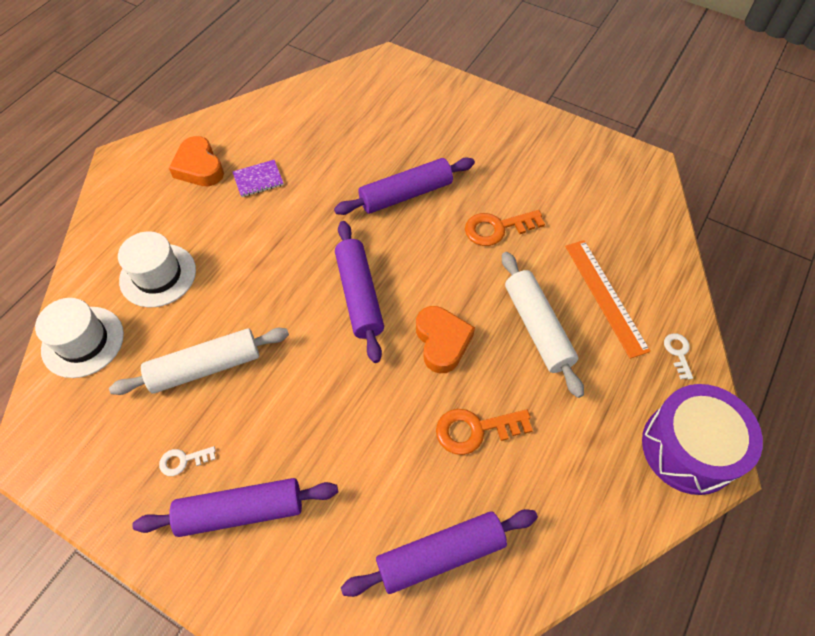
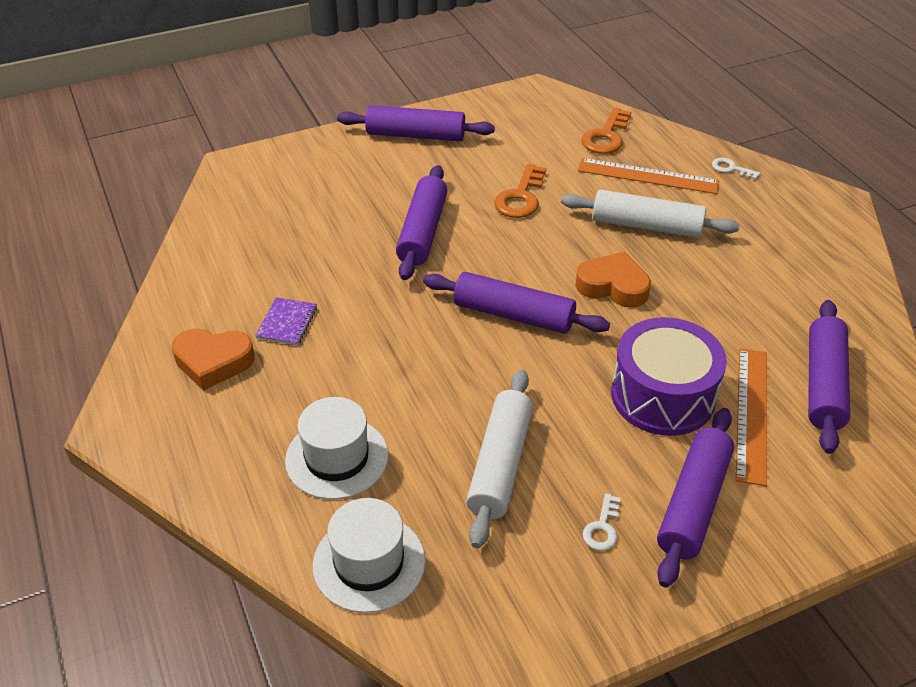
camera: 55 degrees left, 15 degrees down
(365, 511) = (752, 413): none -> orange ruler
(475, 430) = (719, 308): orange key -> orange key (606, 136)
(512, 128) = (415, 135): none -> purple rolling pin
(689, 448) = (817, 206): purple drum -> purple drum (662, 395)

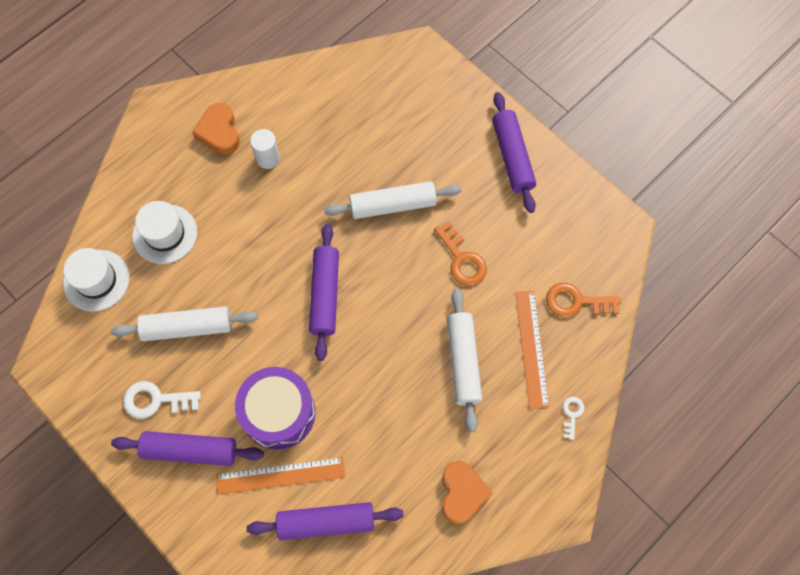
camera: 70 degrees right, 25 degrees up
(287, 323) = (268, 158): purple notebook -> white cylinder
(422, 231) = (392, 205): purple rolling pin -> white rolling pin
(521, 197) = (462, 259): orange key -> orange key turned 120 degrees counterclockwise
(602, 528) = (156, 400): white key -> white key, size x1.77
(613, 286) = (380, 354): orange heart -> orange heart (462, 493)

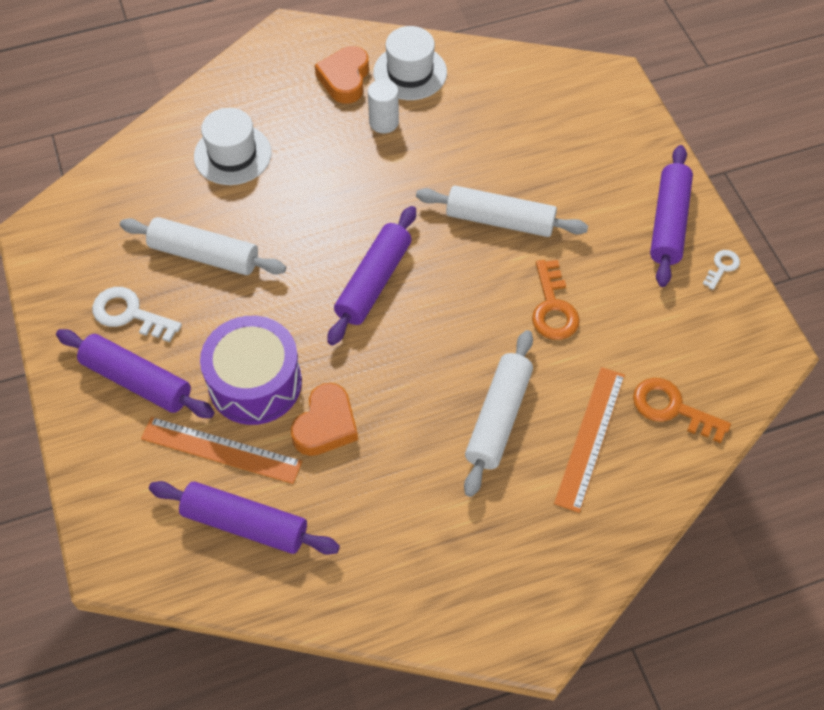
camera: 25 degrees right, 10 degrees down
(96, 280) = (136, 172): white hat -> white hat (410, 72)
(462, 493) = (422, 564): orange heart -> orange heart (326, 425)
(572, 414) = (605, 533): white key -> white key (722, 267)

